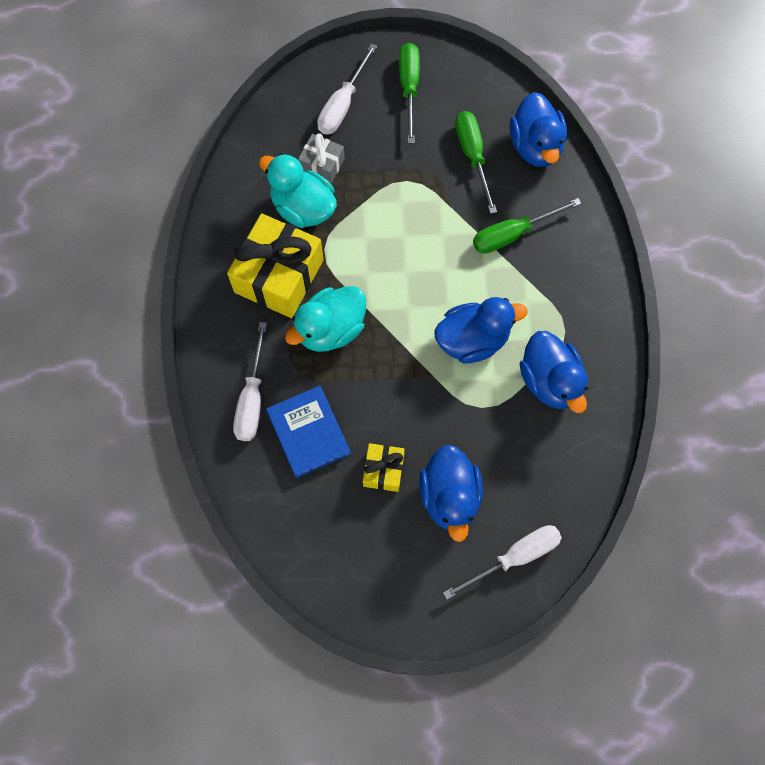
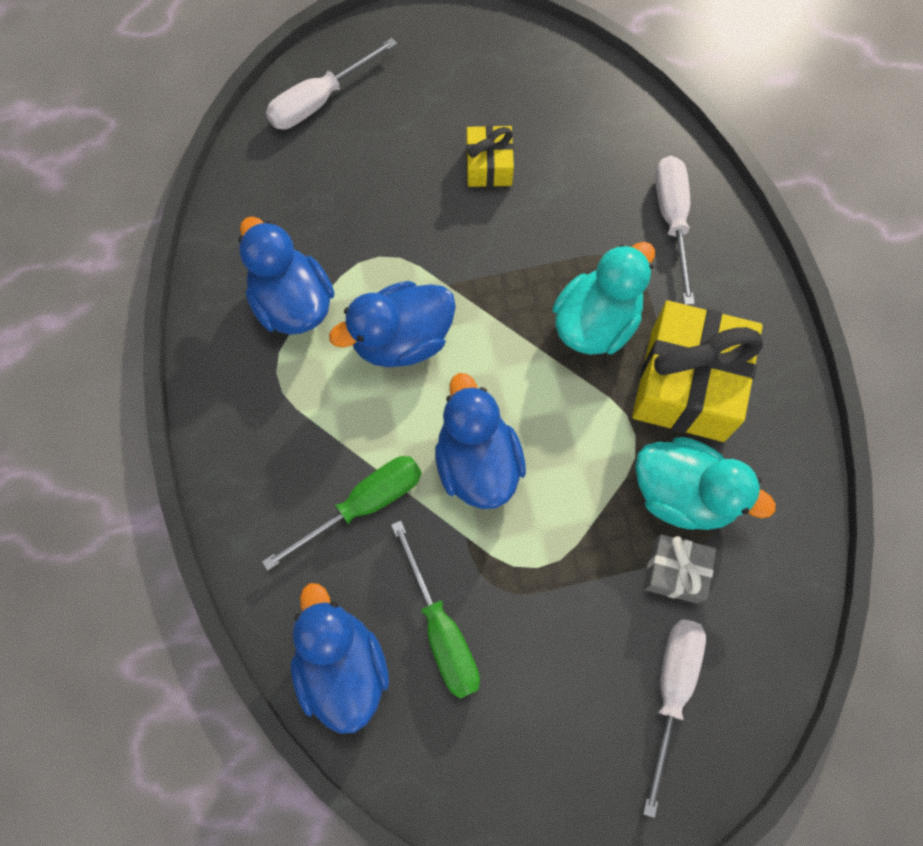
camera: 170 degrees right, 0 degrees up
(308, 433) = (590, 192): blue book -> none
(409, 88) = (568, 746): green screwdriver -> none
(450, 497) = (404, 150): blue duck -> blue duck (477, 463)

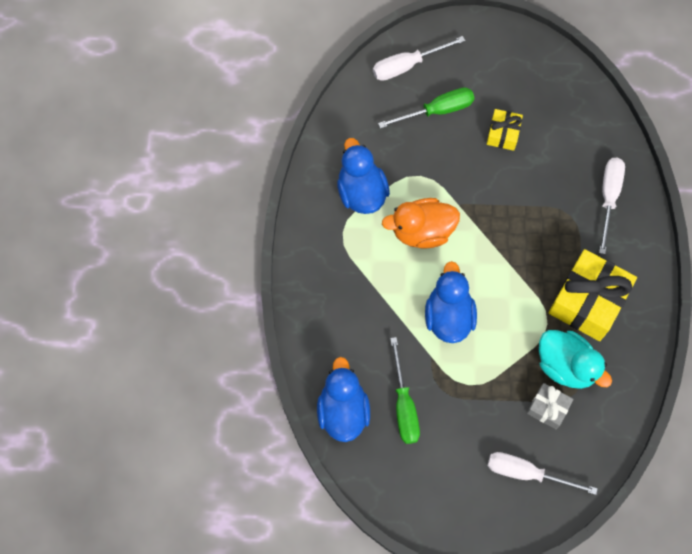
camera: 15 degrees right, 0 degrees up
(363, 505) = (376, 323): green screwdriver -> green screwdriver (437, 110)
(402, 340) = (422, 231): blue duck -> orange duck
(596, 322) = (543, 250): turquoise duck -> none
(671, 691) = (526, 473): white screwdriver -> white screwdriver turned 105 degrees counterclockwise

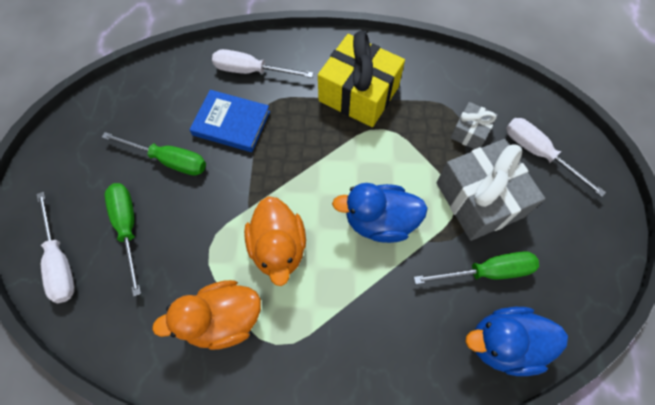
camera: 90 degrees left, 5 degrees down
(361, 192) = (223, 320): blue duck -> orange duck
(473, 408) = (479, 199): none -> grey gift
(503, 134) = (169, 160): yellow gift -> green screwdriver
(526, 473) = (538, 153): white screwdriver -> white screwdriver turned 120 degrees clockwise
(545, 183) = (231, 123): none -> blue book
(566, 365) = (425, 115): turquoise duck -> none

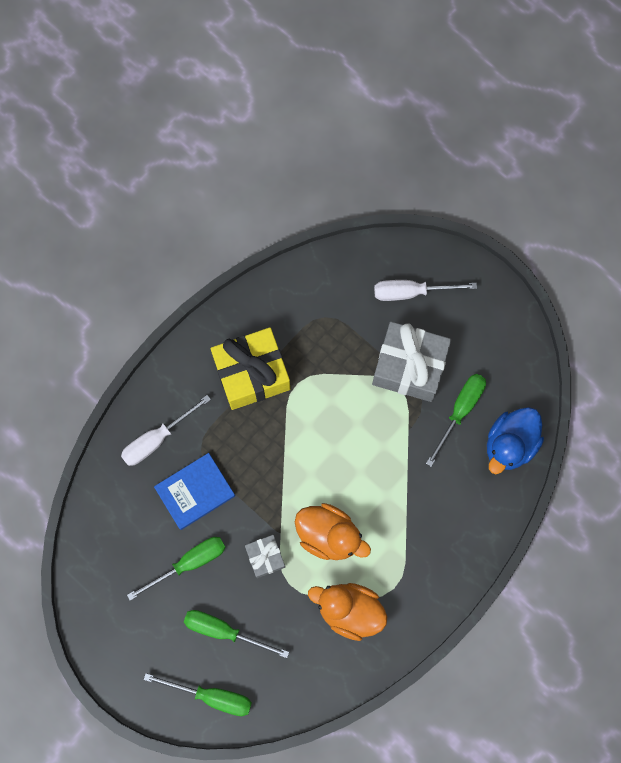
camera: 50 degrees left, 10 degrees up
(60, 261) = (212, 696): white screwdriver -> green screwdriver
(223, 320) = (349, 610): orange duck -> orange duck turned 90 degrees clockwise
(379, 222) = (368, 450): blue duck -> none
(470, 132) = (354, 322): grey gift -> grey gift (265, 557)

